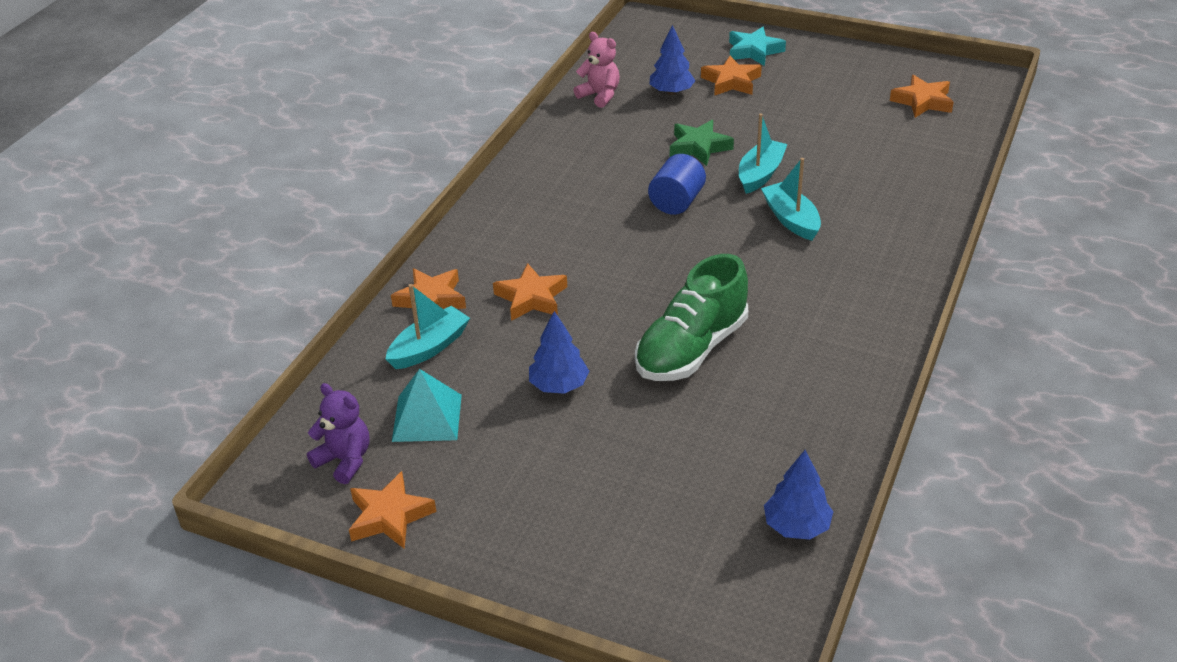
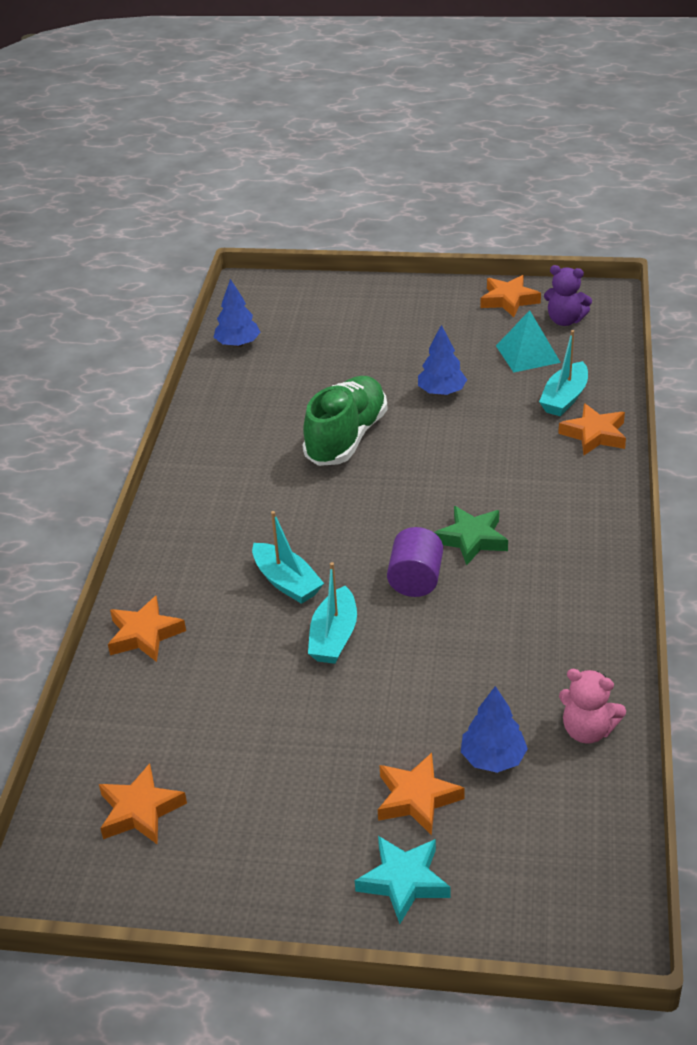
camera: 165 degrees right, 0 degrees up
(531, 298) = (506, 453): orange star -> orange star (144, 634)
(677, 202) = (415, 580): blue cylinder -> purple cylinder
(699, 147) = (419, 664): green star -> green star (472, 539)

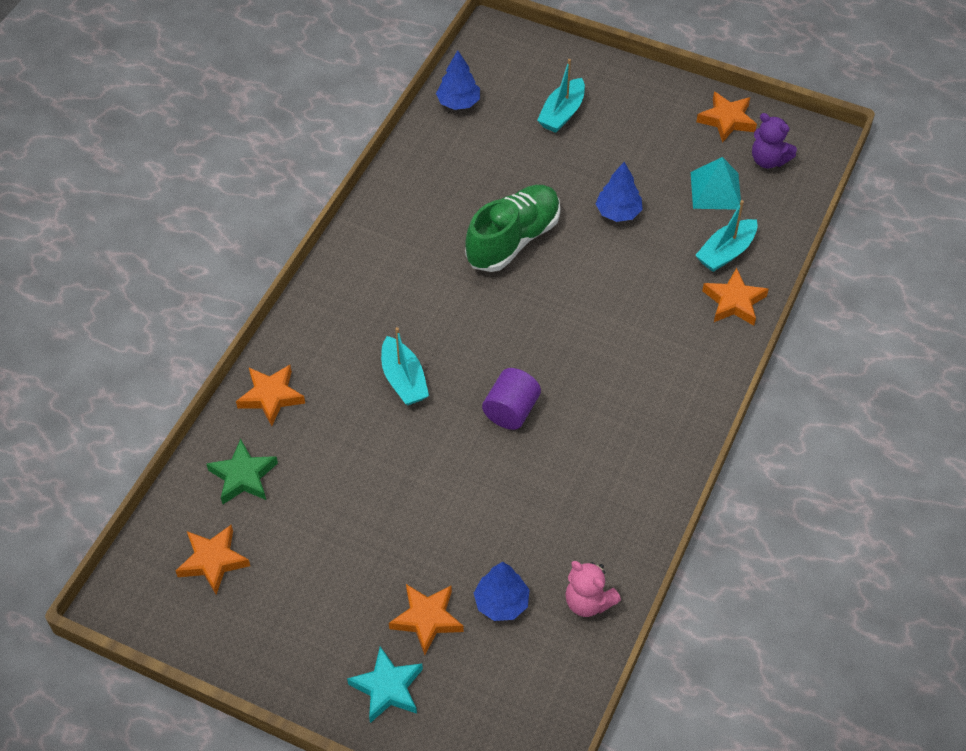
camera: 15 degrees right, 15 degrees up
(334, 637) = (421, 447): turquoise boat -> turquoise boat (562, 113)
(472, 539) = (576, 383): green star -> green star (243, 476)

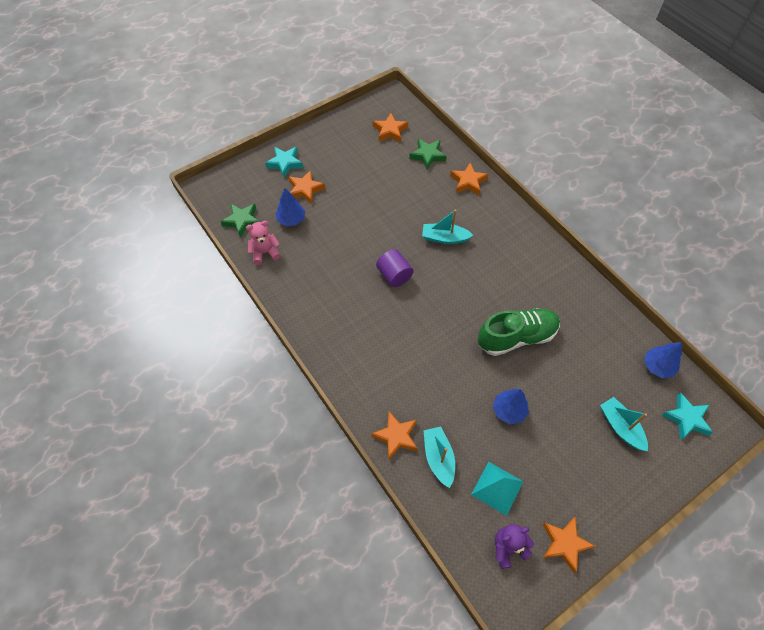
camera: 120 degrees right, 5 degrees up
(509, 65) = (686, 418): none -> turquoise star
(513, 240) = (516, 337): green shoe -> green shoe turned 90 degrees counterclockwise
(552, 675) = (242, 221): none -> green star

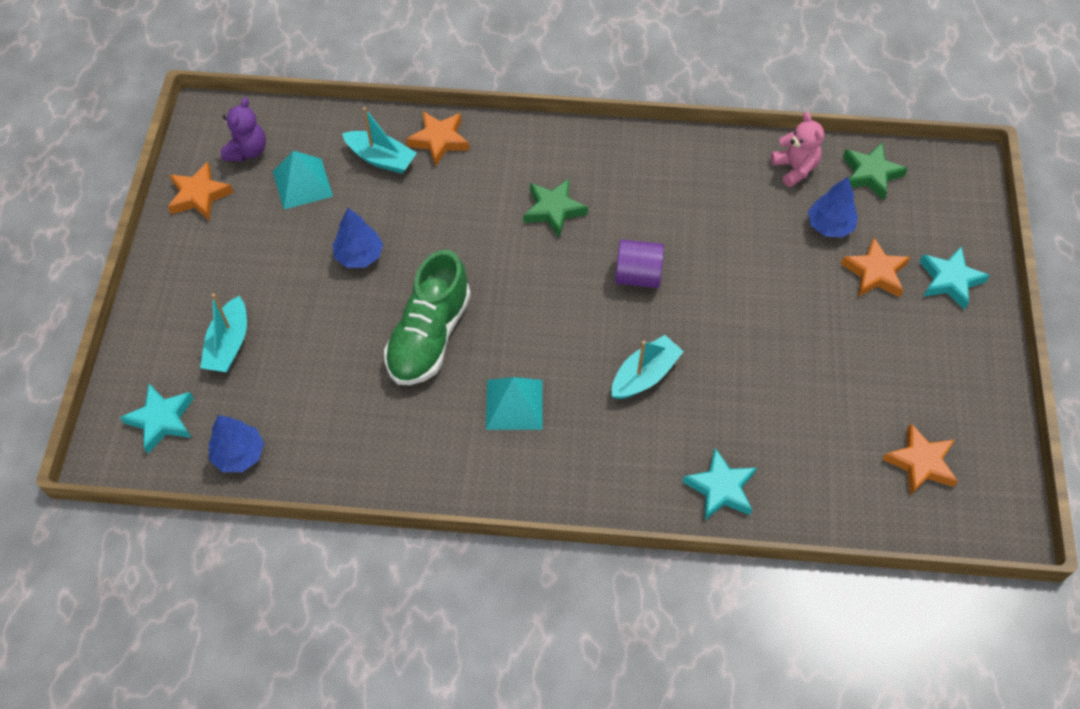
camera: 130 degrees right, 0 degrees up
(265, 253) = (794, 168): pink teddy bear -> pink teddy bear turned 45 degrees counterclockwise
(427, 155) = (821, 475): green star -> green star (554, 210)
(468, 182) = (721, 488): orange star -> turquoise star
(511, 276) = (514, 404): none -> turquoise pyramid
(620, 427) = (229, 344): turquoise boat -> turquoise boat turned 90 degrees clockwise

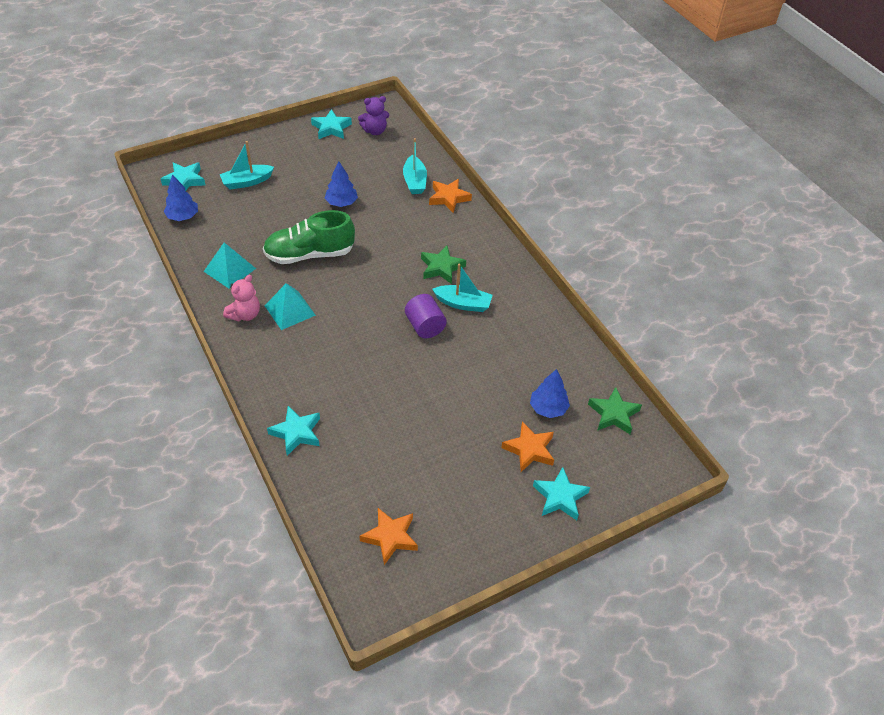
camera: 55 degrees right, 10 degrees down
(199, 195) = (331, 128): orange star -> turquoise star
(302, 183) = (371, 160): turquoise pyramid -> turquoise pyramid (229, 269)
(644, 375) = (353, 361): turquoise boat -> turquoise boat (463, 304)
(794, 168) = (580, 370): pink teddy bear -> pink teddy bear (245, 314)

